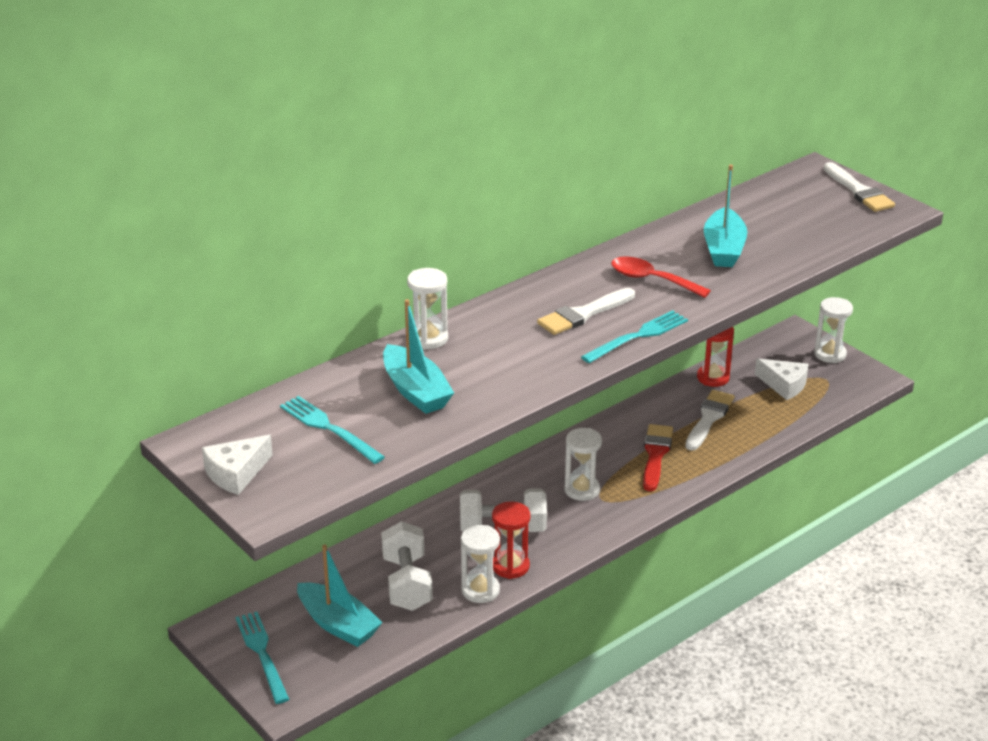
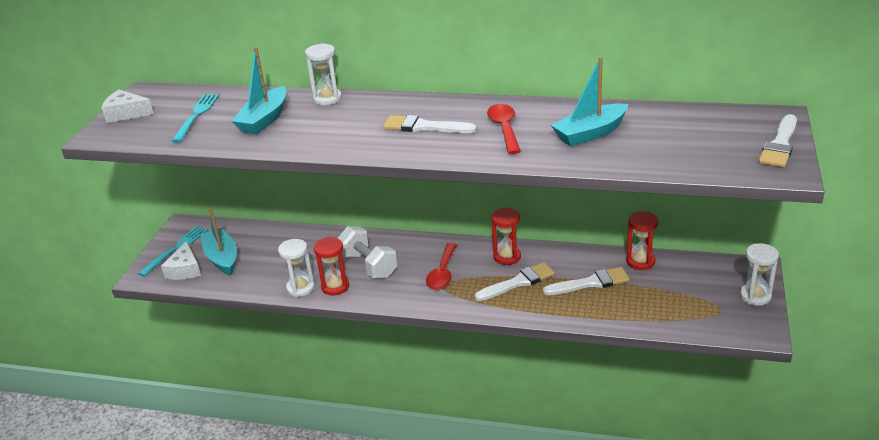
camera: 55 degrees right, 0 degrees up
(338, 624) = (222, 258): turquoise boat -> turquoise boat turned 150 degrees clockwise
(407, 583) = (280, 261): white dumbbell -> none
(582, 490) = (442, 273): white hourglass -> red spoon
(607, 440) = (507, 257): none -> red hourglass
(638, 336) = (423, 154): turquoise fork -> none
(655, 455) = (518, 282): red brush -> white brush
(784, 385) = (681, 295): white cheese -> white cheese (185, 270)

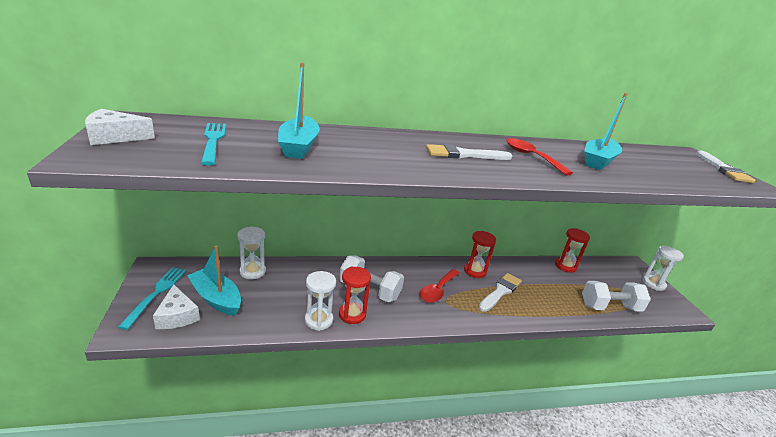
camera: 30 degrees left, 5 degrees down
(327, 99) = (346, 132): white hourglass -> white hourglass (252, 272)
(442, 273) = (437, 291): red spoon -> red spoon turned 45 degrees clockwise
(590, 283) = (549, 286): white brush -> none
(649, 315) = (609, 307): none -> white dumbbell

